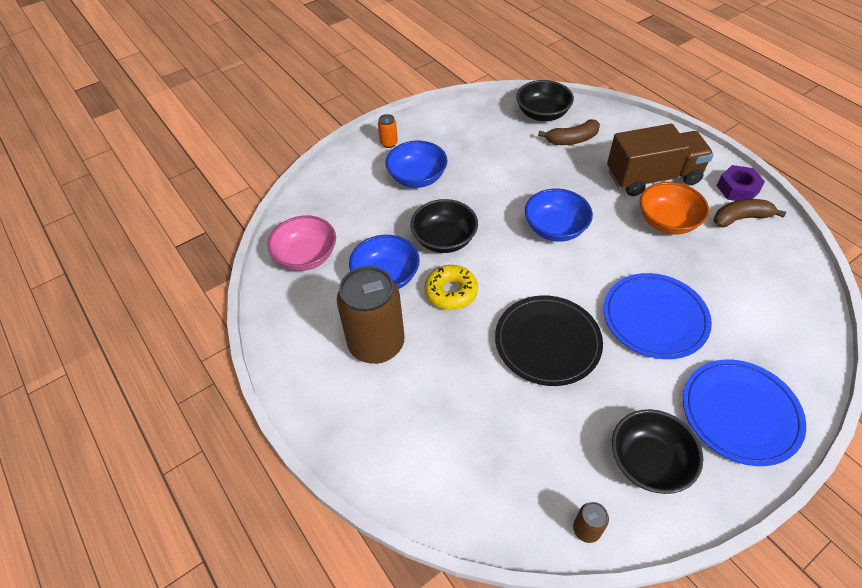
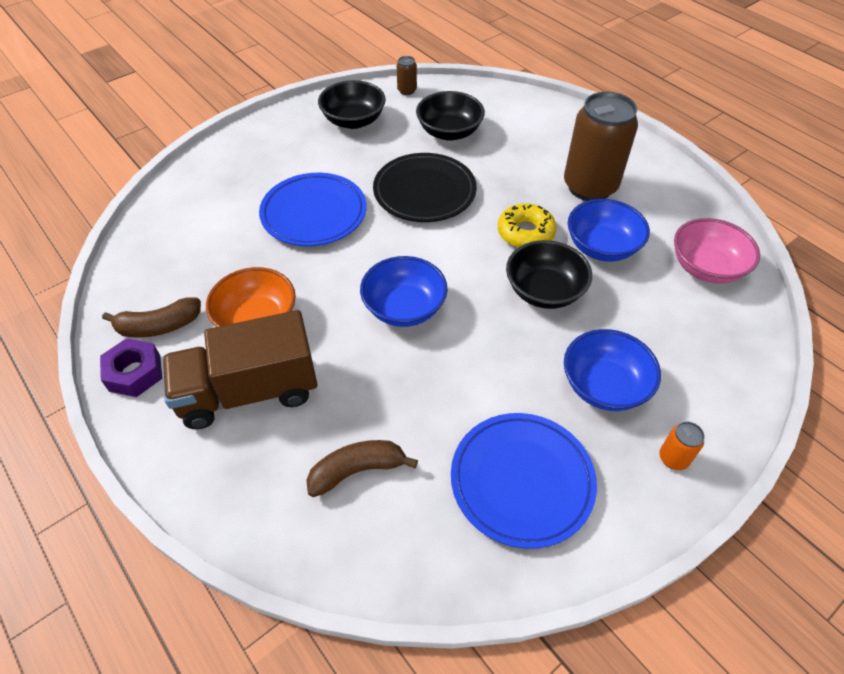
camera: 175 degrees right, 0 degrees up
(542, 114) = (403, 540): black bowl -> black bowl (449, 132)
(740, 413) = (268, 148): blue plate -> blue plate (522, 481)

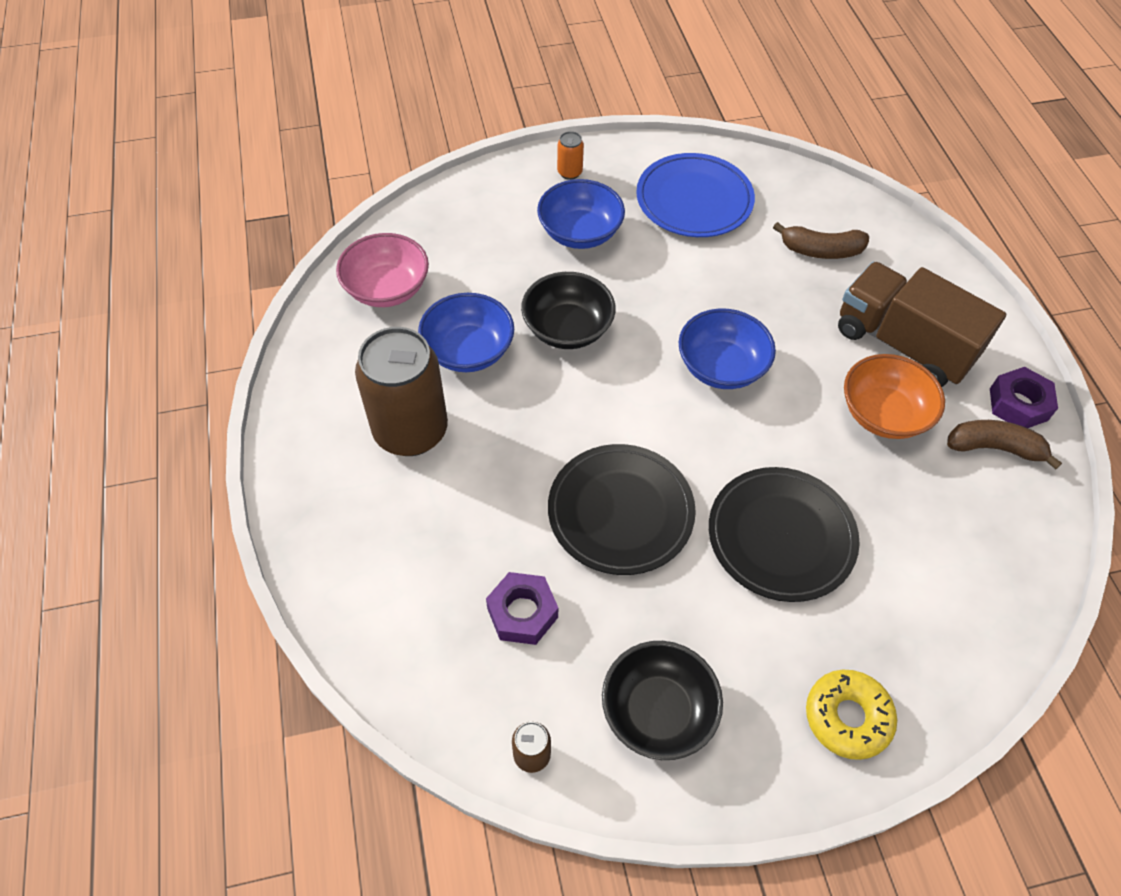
camera: 155 degrees left, 5 degrees up
(249, 391) = (903, 344): brown truck -> brown truck turned 150 degrees counterclockwise
(314, 213) = (781, 536): blue plate -> black plate
(449, 132) = (522, 613): black bowl -> purple nut
(525, 233) = (537, 400): yellow donut -> yellow donut (847, 717)

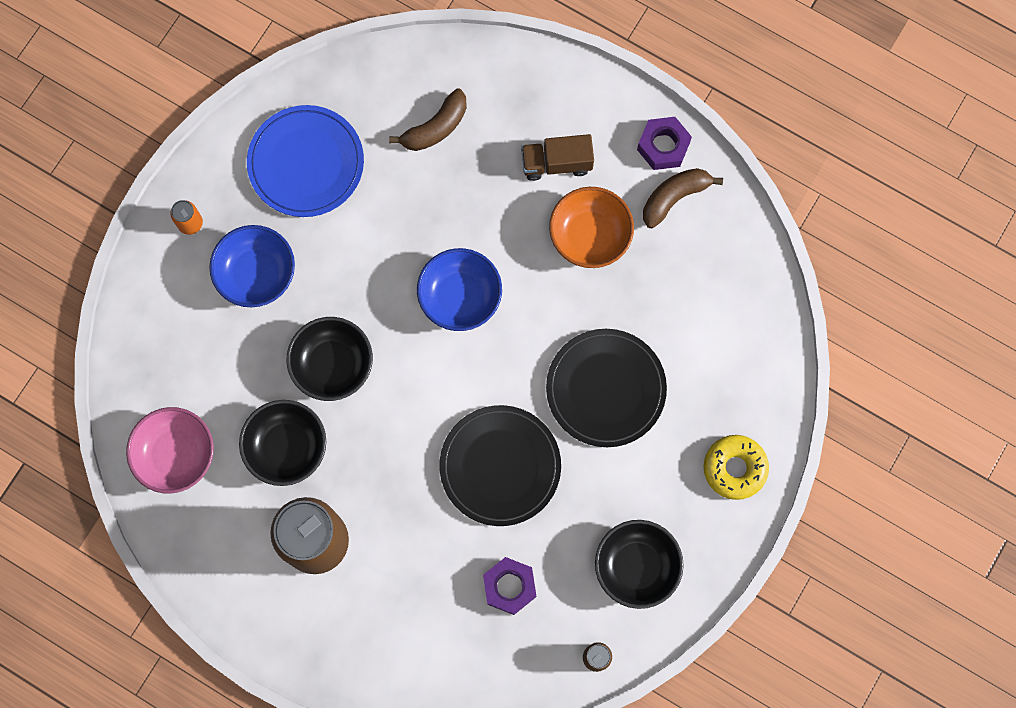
camera: 45 degrees left, 20 degrees up
(468, 350) = (286, 447): blue bowl -> black bowl
(903, 344) = (556, 163): brown truck -> brown truck, size x0.57

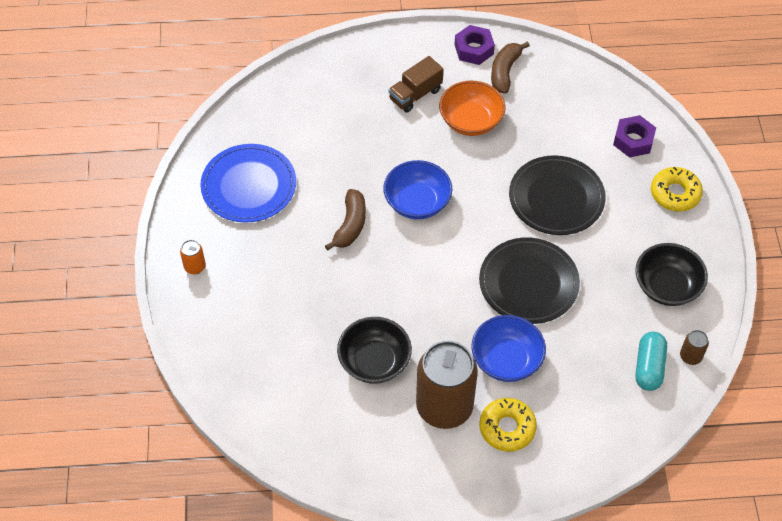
camera: 35 degrees left, 20 degrees down
(176, 454) = (298, 415): pink bowl -> none
(256, 273) = (266, 269): blue bowl -> blue bowl (506, 360)
(332, 364) = (365, 292): black bowl -> none
(358, 605) = (507, 428): none -> yellow donut
(435, 127) = (320, 118): brown banana -> brown banana (350, 225)
(509, 586) = (597, 350): purple nut -> purple nut (633, 140)
(545, 639) = (649, 367): none -> turquoise capsule

